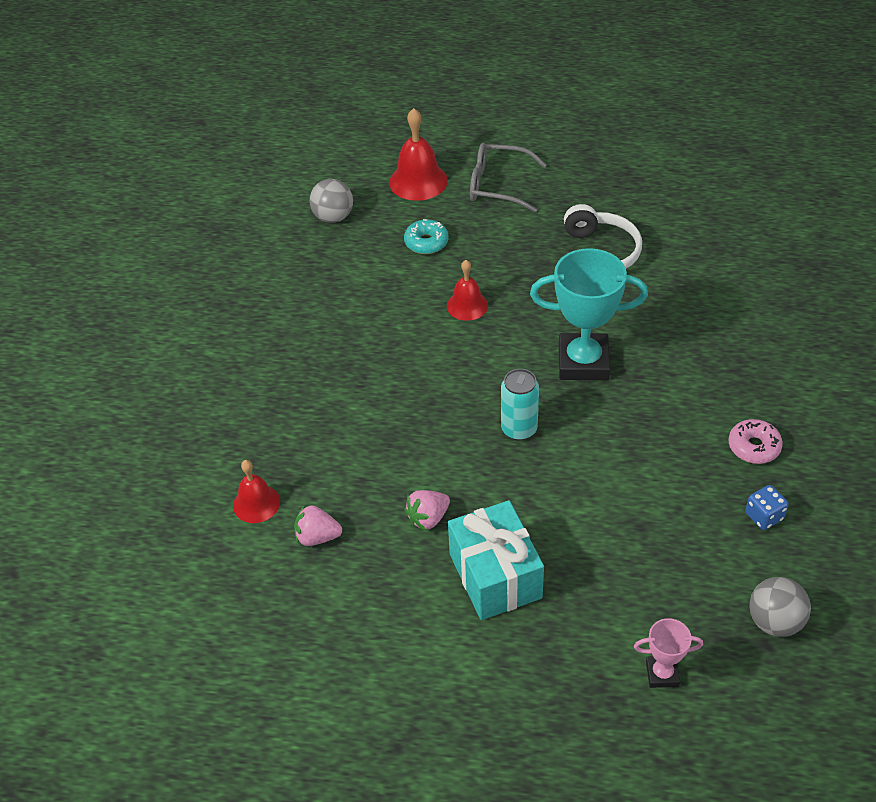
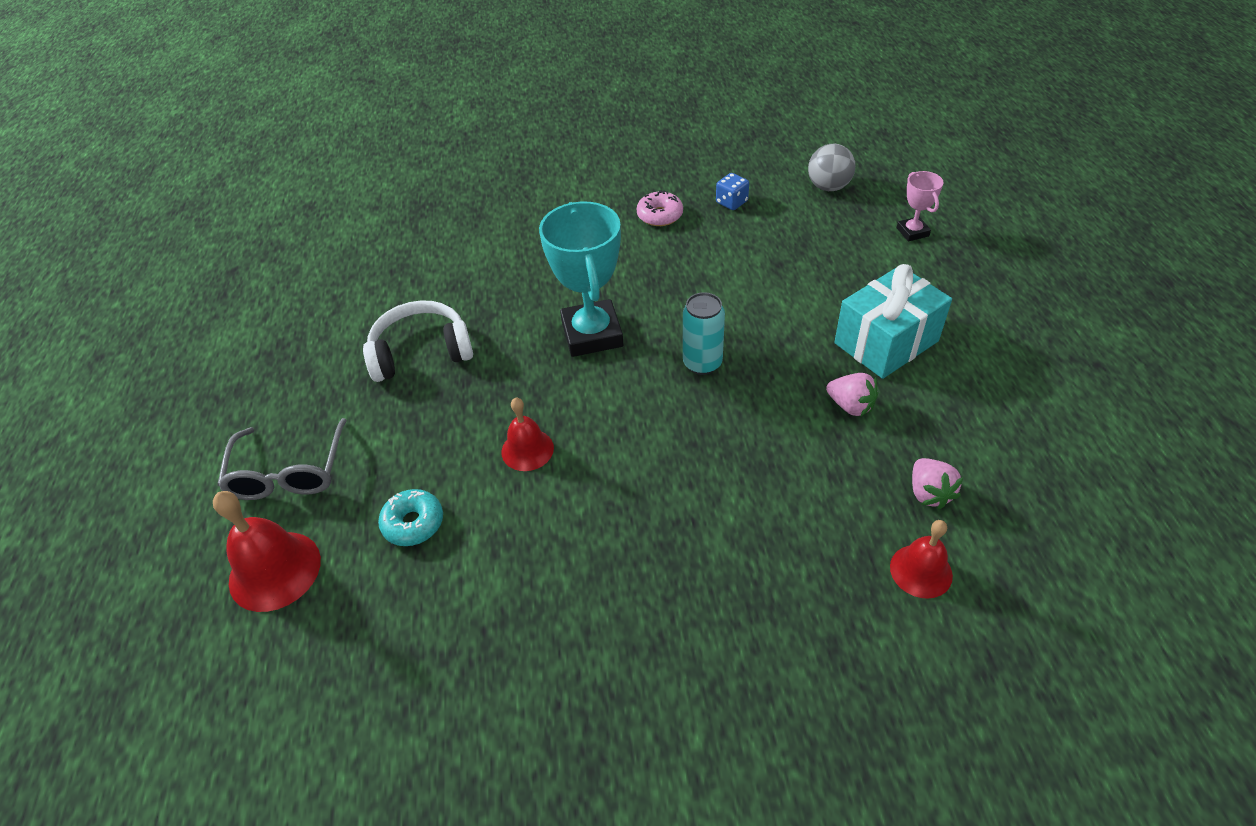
camera: 105 degrees left, 0 degrees up
(333, 217) = (363, 664): grey ball -> none

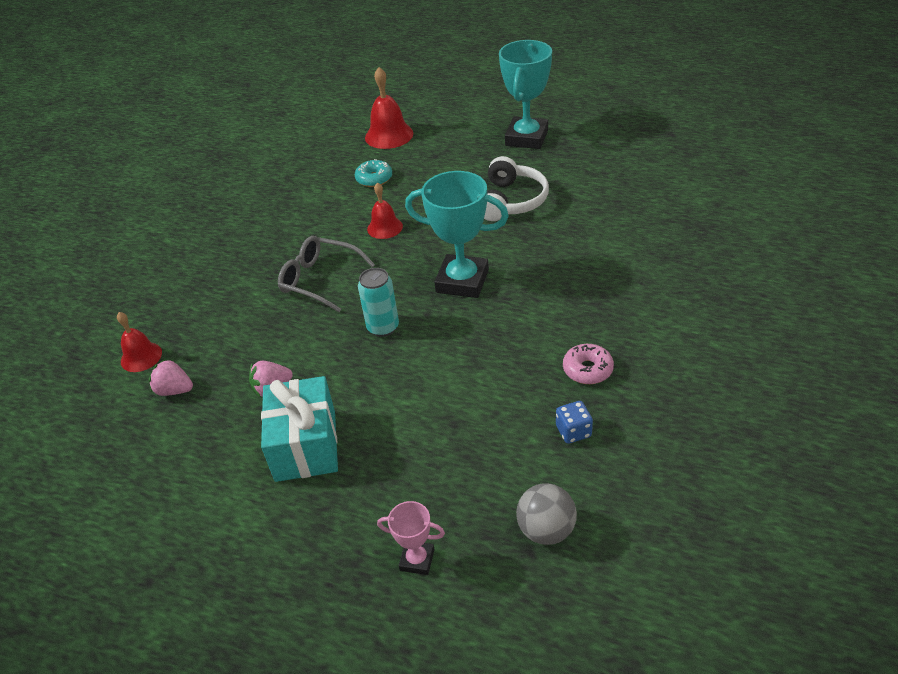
camera: 120 degrees right, 5 degrees down
(260, 393) = (527, 138): none -> turquoise trophy
(288, 472) = (451, 143): grey glasses -> grey glasses (320, 280)

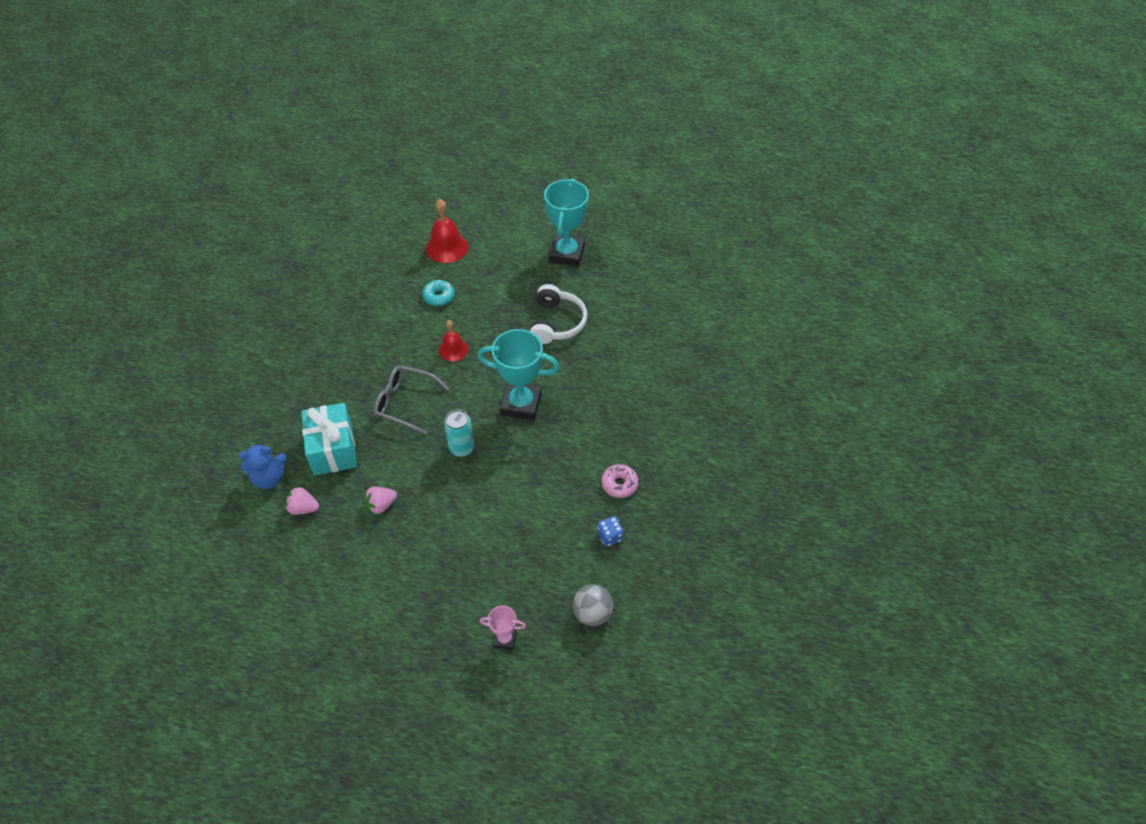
camera: 10 degrees left, 10 degrees up
(141, 357) = (269, 478): red bell -> blue teddy bear
(306, 445) = (414, 553): turquoise gift -> turquoise gift (333, 449)

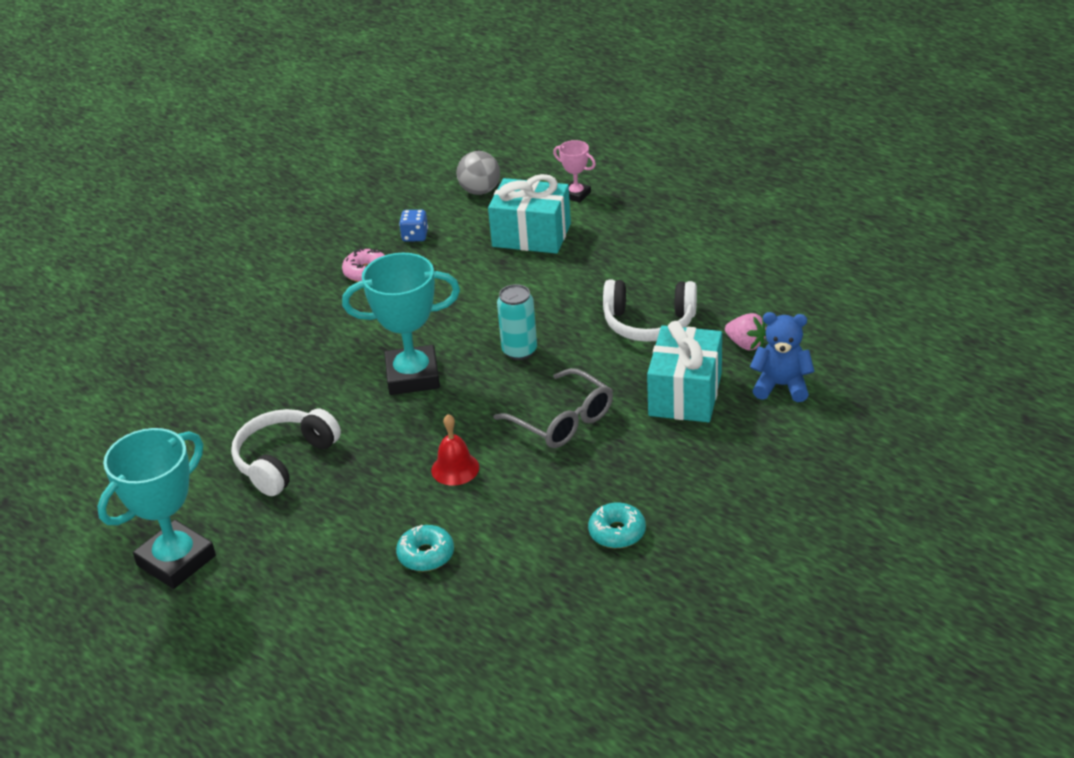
camera: 150 degrees left, 15 degrees down
(340, 341) = (617, 532): none -> turquoise donut
(381, 505) = (649, 323): pink strawberry -> white headphones
(447, 247) = (356, 641): red bell -> none
(516, 571) = (531, 235): none -> turquoise gift
(521, 404) = (412, 376): turquoise trophy -> turquoise trophy turned 45 degrees counterclockwise

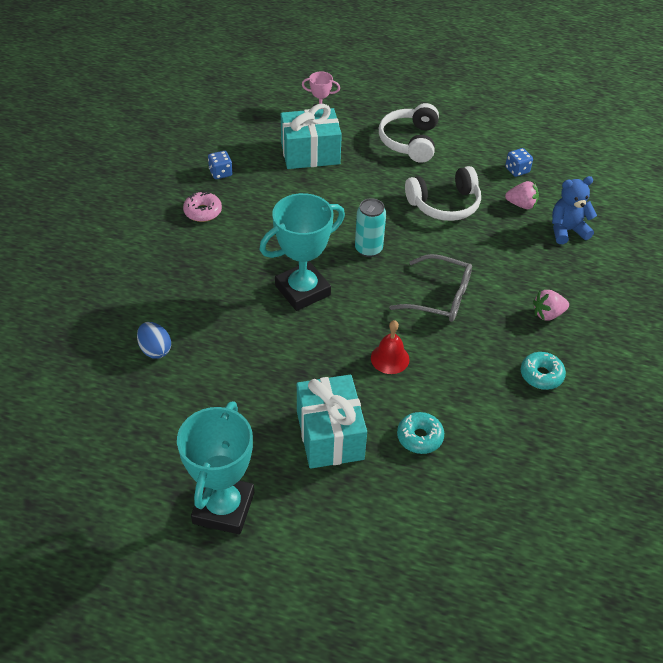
camera: 30 degrees left, 10 degrees up
(218, 396) = (155, 350): none -> blue egg
(284, 460) = (251, 390): white headphones -> white headphones (410, 141)
(480, 191) = (245, 125): grey ball -> none
(679, 471) = (548, 314): none -> pink strawberry
(685, 394) = (509, 253): turquoise gift -> turquoise gift (329, 435)
(773, 304) = (517, 170): none -> blue dice

